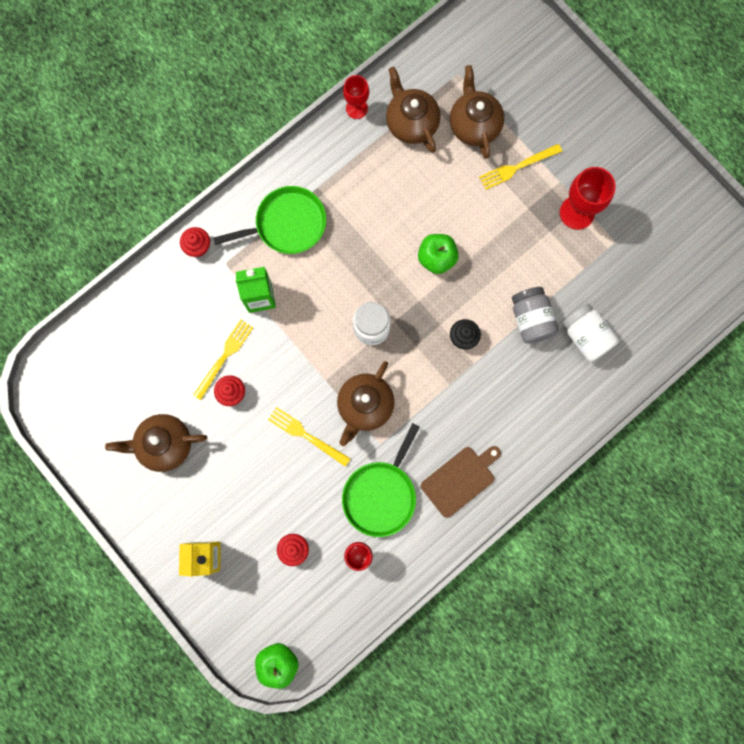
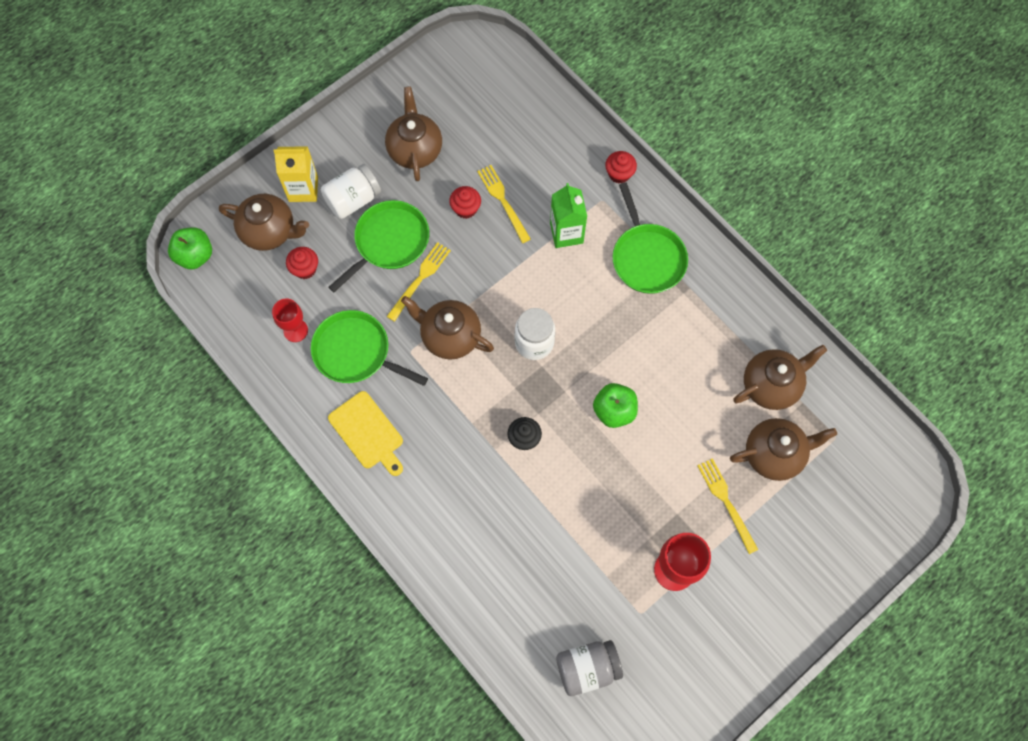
camera: 90 degrees right, 10 degrees down
(224, 357) = (503, 201): yellow fork -> yellow fork turned 150 degrees counterclockwise
(252, 587) = (269, 231): none -> brown teapot
(266, 467) = (389, 242): none -> green pan
(356, 108) = (784, 327): red goblet -> none
(460, 479) = (368, 432): brown cutting board -> yellow cutting board
(531, 319) = (545, 513): grey jar -> grey jar (587, 668)
(586, 336) = (526, 575): white jar -> white jar (353, 200)

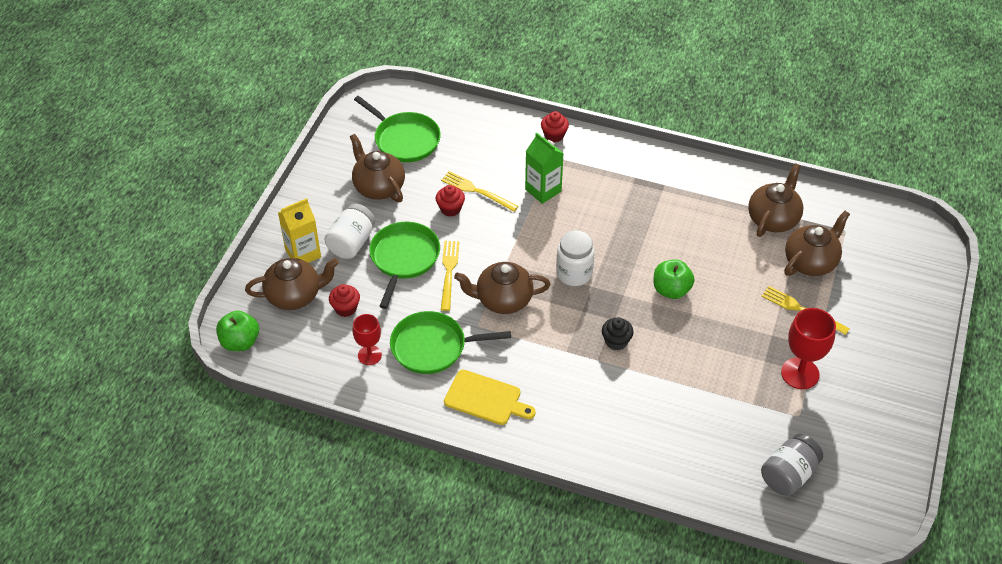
camera: 30 degrees left, 20 degrees down
(647, 258) = (617, 179): green pan -> green pan (404, 139)

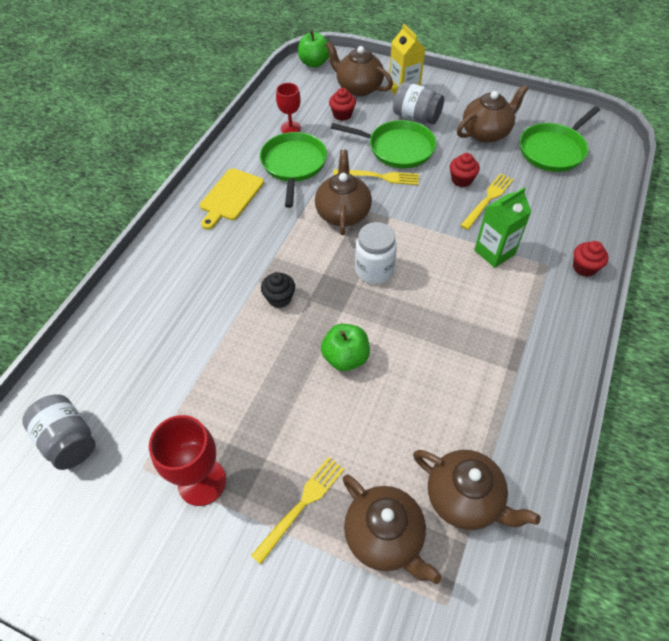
camera: 95 degrees right, 5 degrees up
(295, 295) = (358, 88): brown teapot -> brown teapot turned 135 degrees clockwise
(351, 243) = (416, 117): white jar -> grey jar

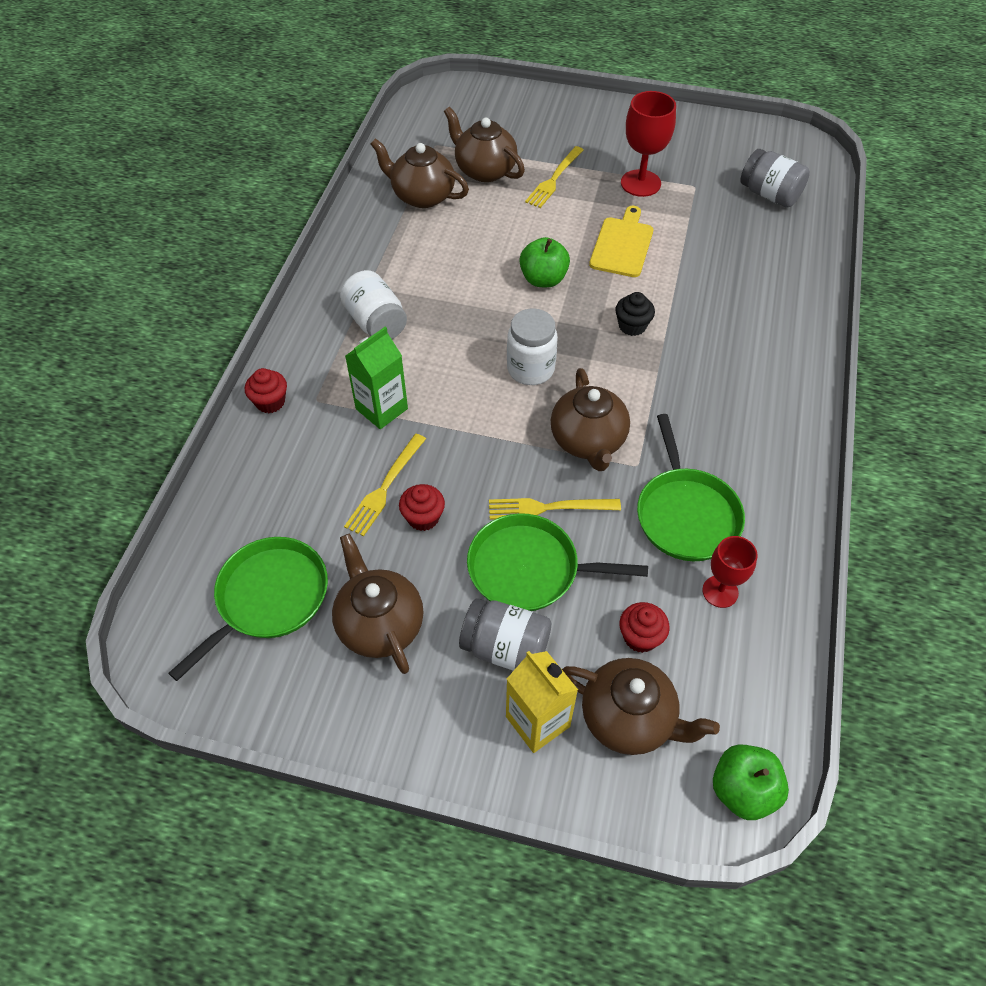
camera: 170 degrees right, 0 degrees up
(230, 197) = (753, 447): yellow cutting board -> yellow cutting board (622, 245)
(486, 133) = (379, 624): brown teapot -> brown teapot turned 105 degrees clockwise
(505, 329) = (376, 323): none -> white jar

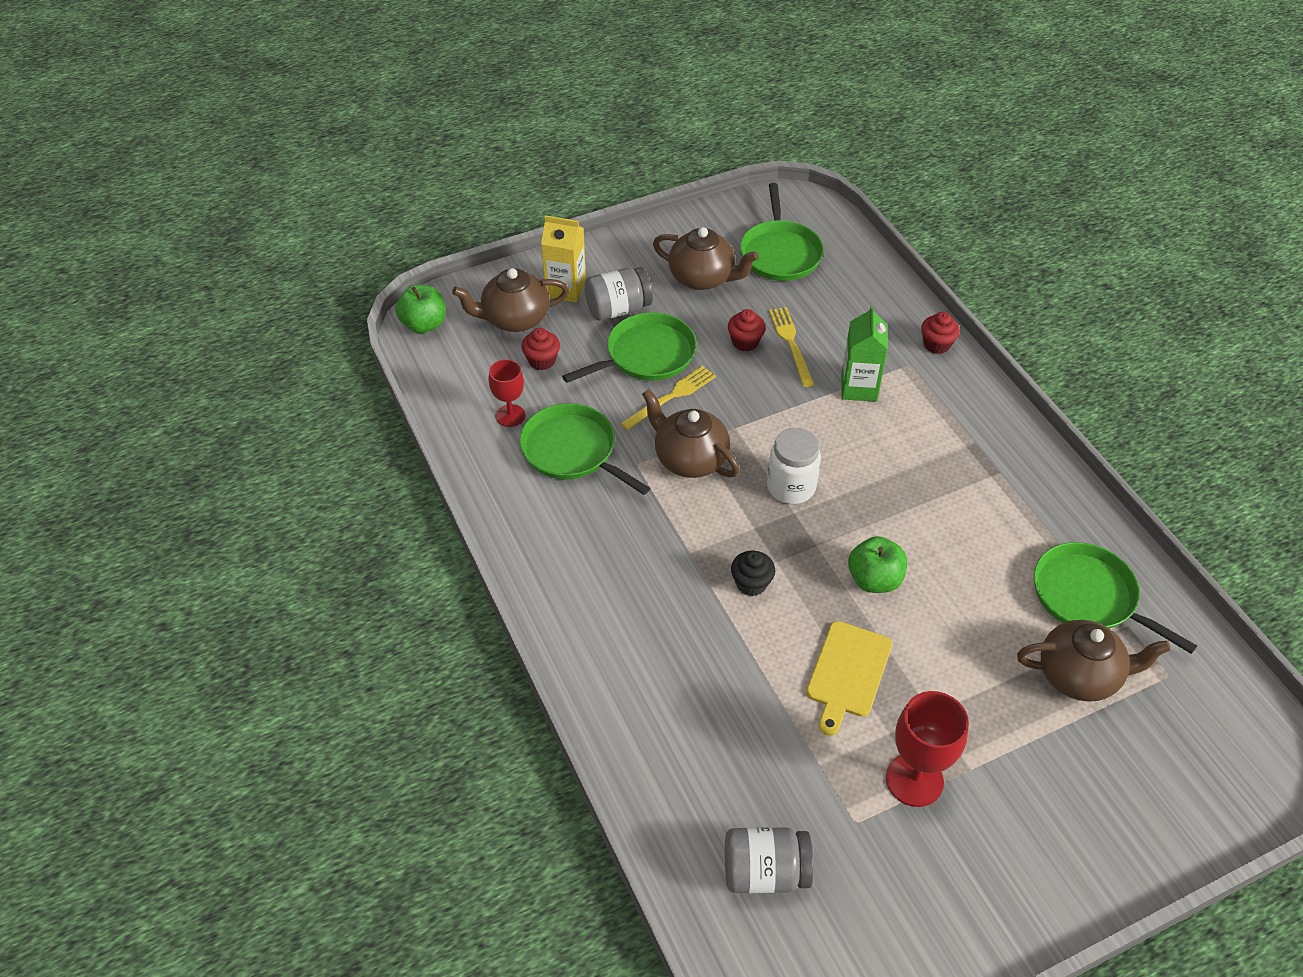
camera: 140 degrees right, 5 degrees down
(376, 323) = (951, 446): white jar -> none
(422, 196) = (1089, 597): brown teapot -> green pan
(554, 179) = (1003, 716): yellow fork -> none
(622, 245) = (848, 673): yellow cutting board -> yellow cutting board turned 45 degrees clockwise

